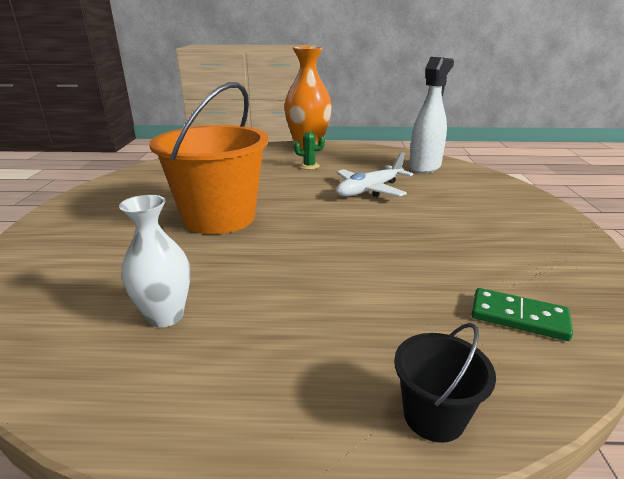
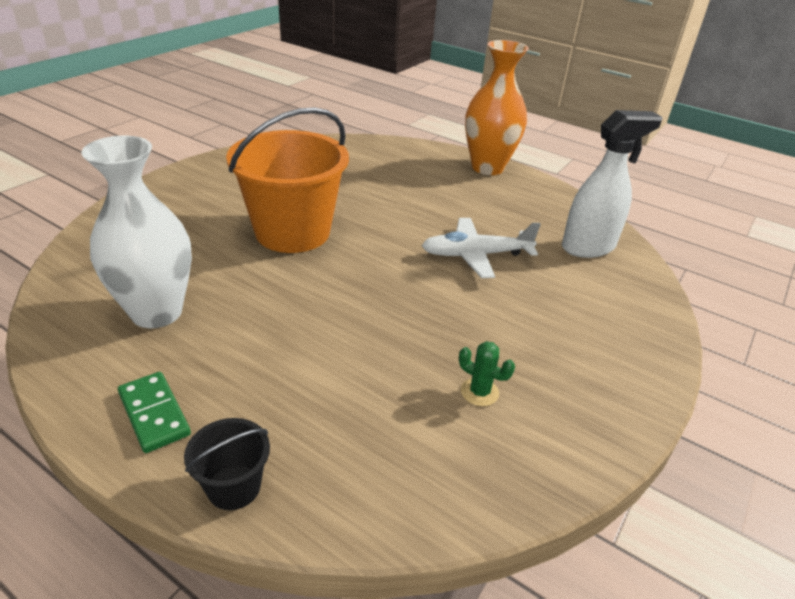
camera: 30 degrees right, 10 degrees up
(165, 316) = (156, 312): white vase -> white vase, size x1.65
(309, 166) = (453, 197): green cactus -> green cactus (479, 392)
(518, 317) = (414, 459): green domino -> green domino (154, 414)

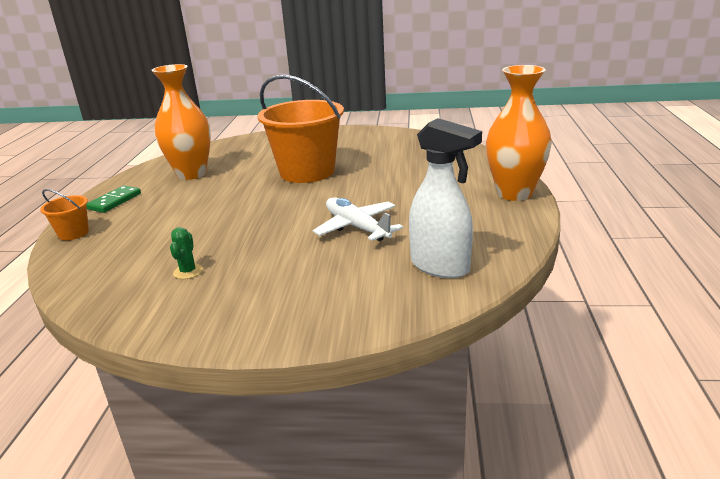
camera: 65 degrees right, 10 degrees down
(156, 312) = (191, 174): white vase -> orange vase
(234, 487) = (73, 233): black bucket -> orange bucket

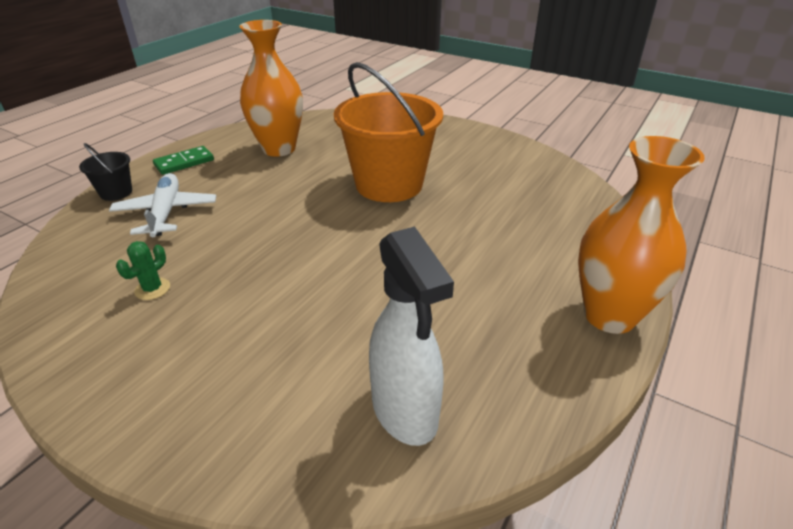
camera: 25 degrees right, 10 degrees up
(73, 233) = (116, 192): orange bucket -> black bucket
(357, 227) = (367, 295): white plane -> white plane (166, 213)

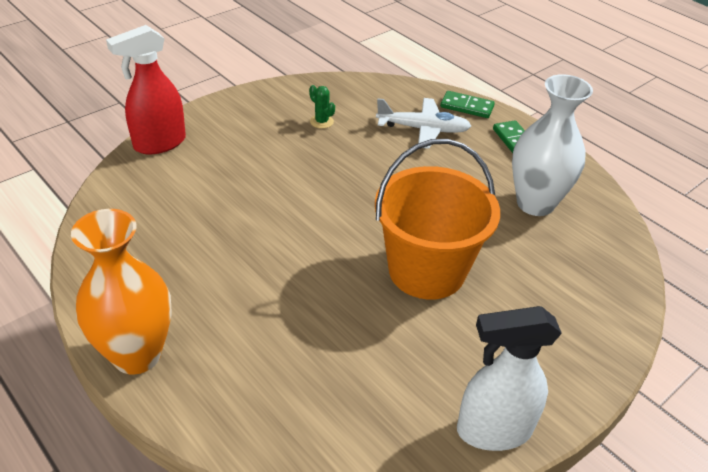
camera: 105 degrees right, 5 degrees up
(116, 192) = (467, 107): black bucket -> green domino
(235, 457) = (159, 143): none -> red spray bottle
(279, 149) = (535, 203): orange vase -> white vase
(405, 411) = (138, 208): white spray bottle -> white spray bottle (493, 430)

